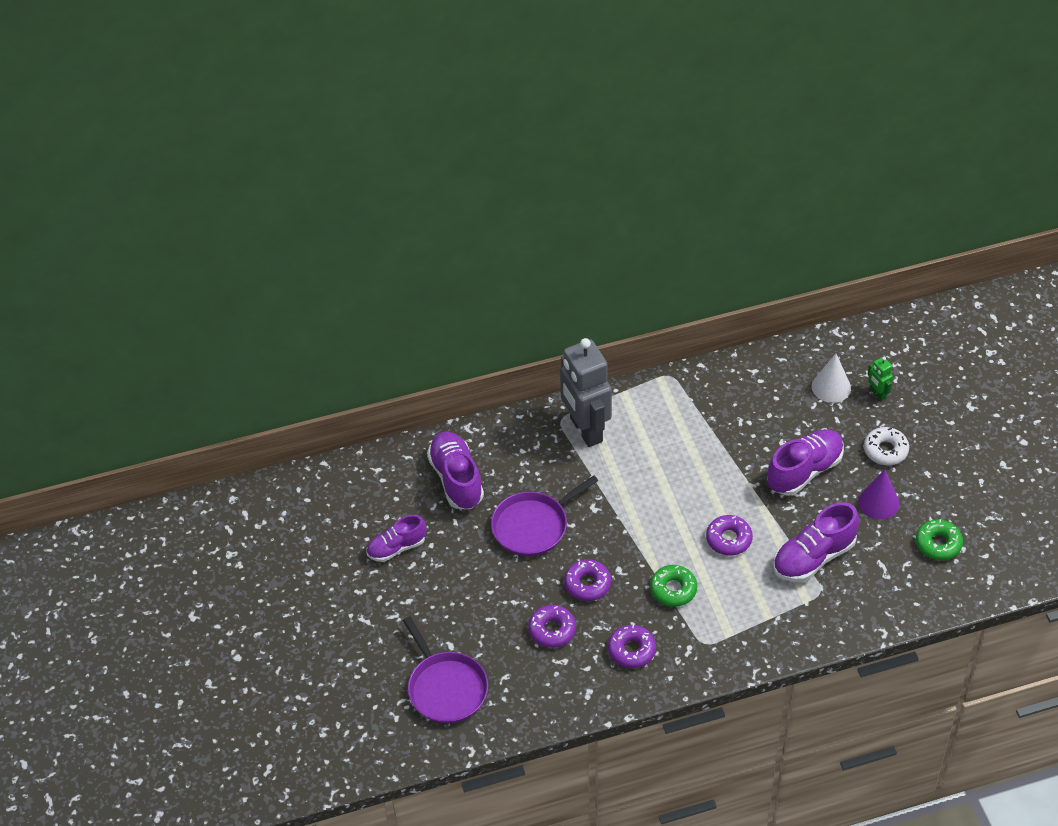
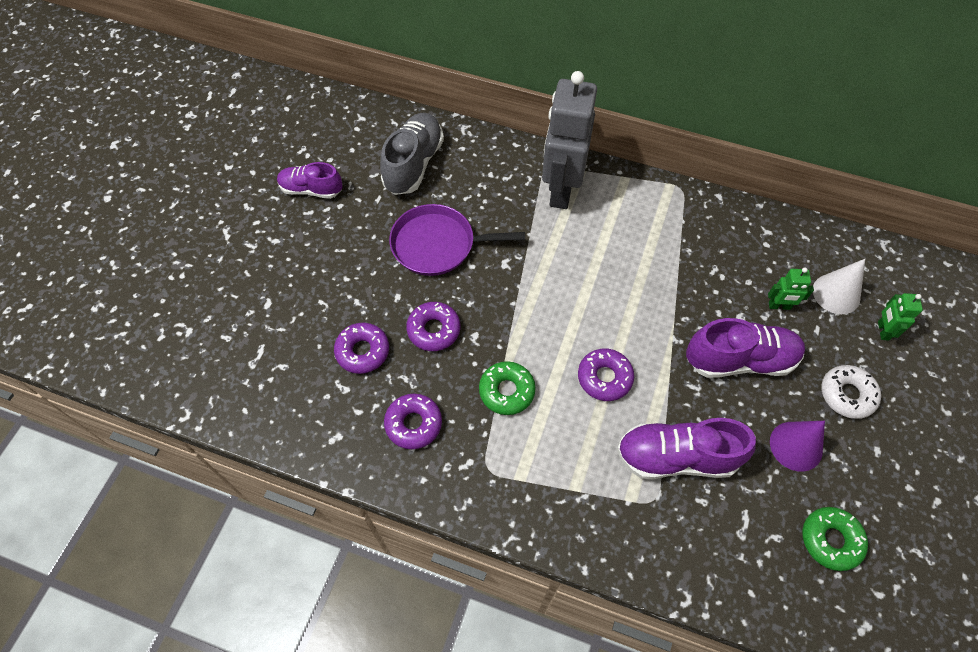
camera: 35 degrees right, 10 degrees up
(446, 688) = (225, 340): purple pan -> none
(456, 479) = (413, 164): purple shoe -> grey shoe
(801, 419) = (779, 306): none -> green robot

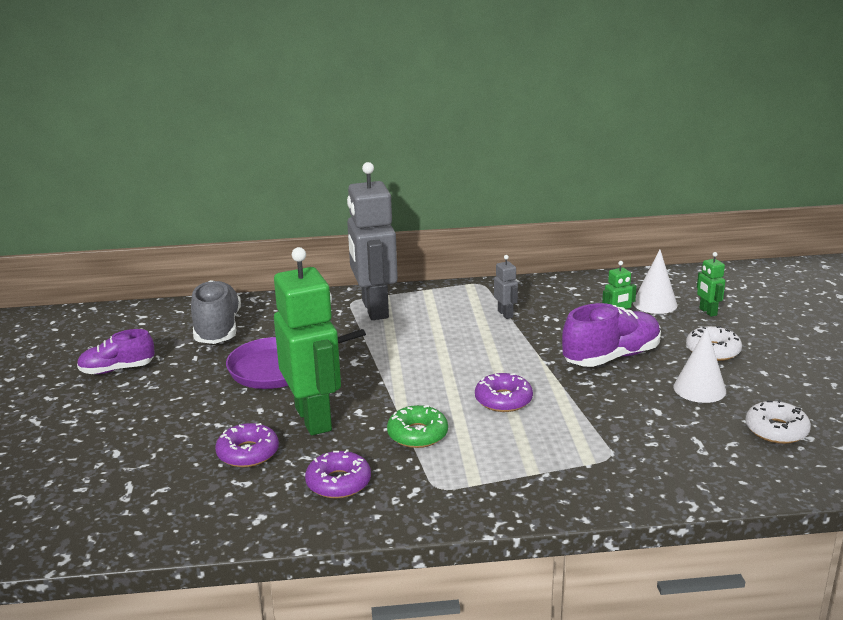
camera: 25 degrees left, 35 degrees down
(434, 330) = (314, 419): purple donut -> green robot
(676, 457) = (607, 425): purple shoe -> none
(678, 248) = (505, 314): none -> grey robot
(796, 446) = (699, 389): purple cone -> white cone
(831, 540) = (776, 430): green donut -> white donut

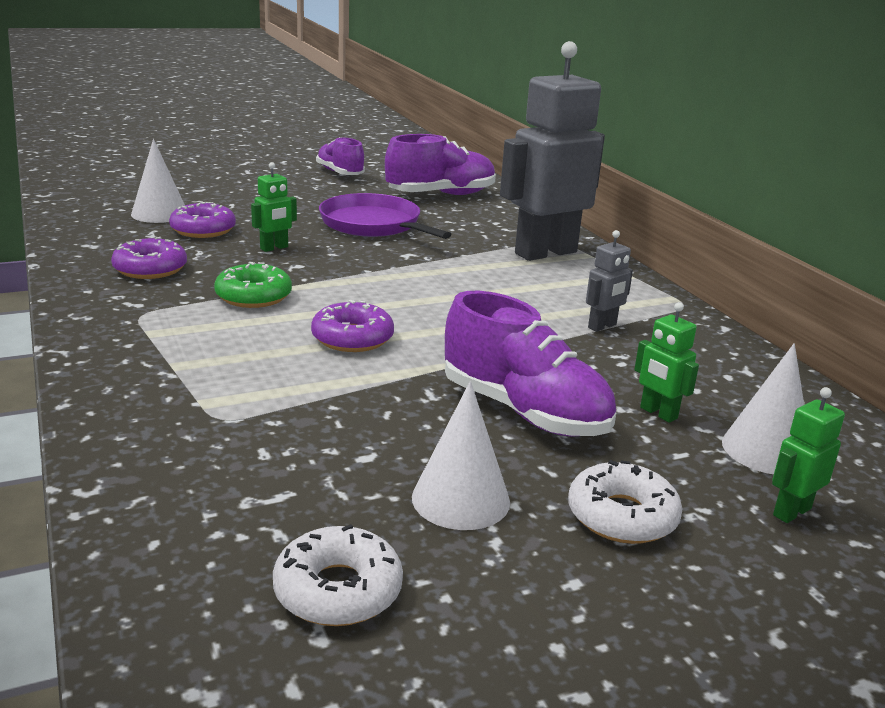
camera: 70 degrees right, 0 degrees up
(184, 477) = (159, 213): none -> white cone
(217, 329) = (441, 195): grey shoe -> purple shoe
(314, 419) = (274, 248): green robot -> green robot, size x0.42

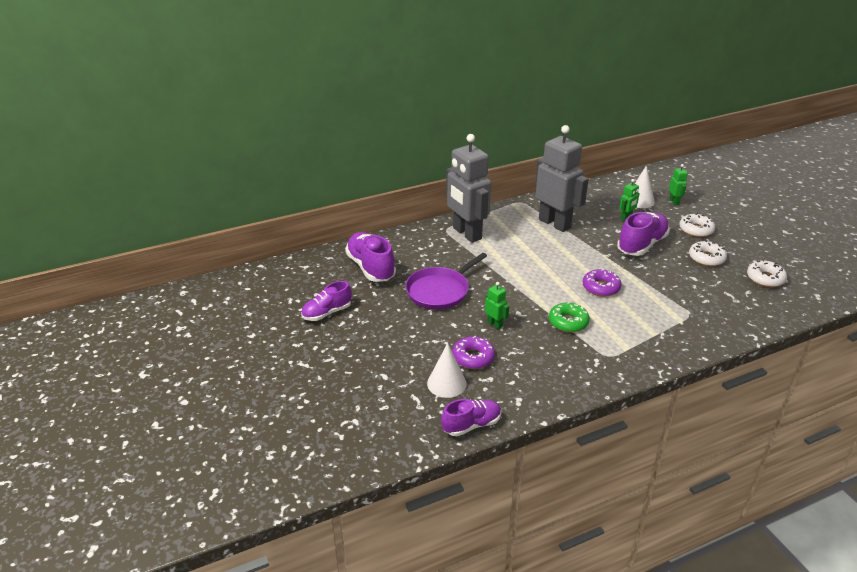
camera: 90 degrees left, 10 degrees up
(69, 218) = (471, 425): none -> purple shoe
(150, 269) = (547, 366): purple donut -> none
(461, 499) = (706, 258): white cone -> white donut
(602, 326) = (555, 223): grey robot -> grey robot, size x2.40
(791, 512) = (674, 202): green robot -> green robot turned 150 degrees counterclockwise

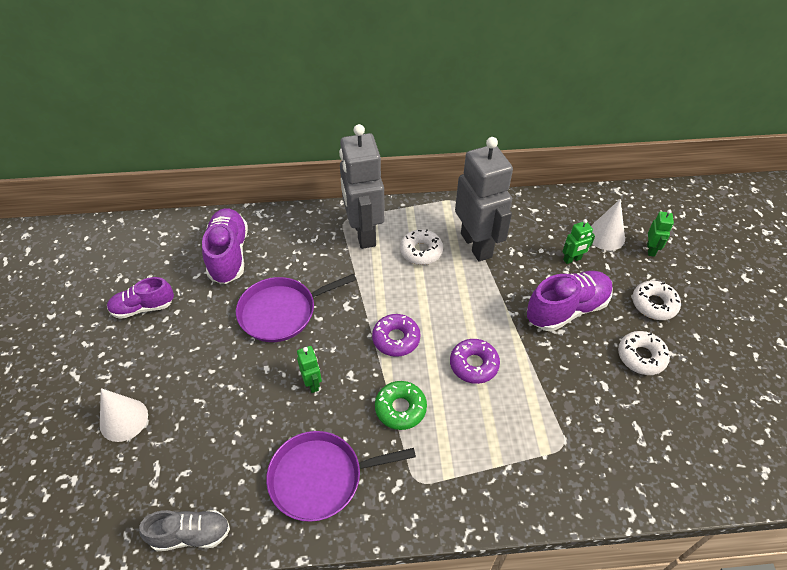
camera: 20 degrees right, 15 degrees up
(446, 383) = (203, 458): white cone -> white cone (124, 419)
(471, 425) = (191, 535): purple shoe -> grey shoe
(473, 357) = (256, 427): purple donut -> purple donut (396, 339)
(541, 371) = (321, 478): none -> purple pan
(765, 278) = (705, 416): white donut -> white donut (421, 251)

